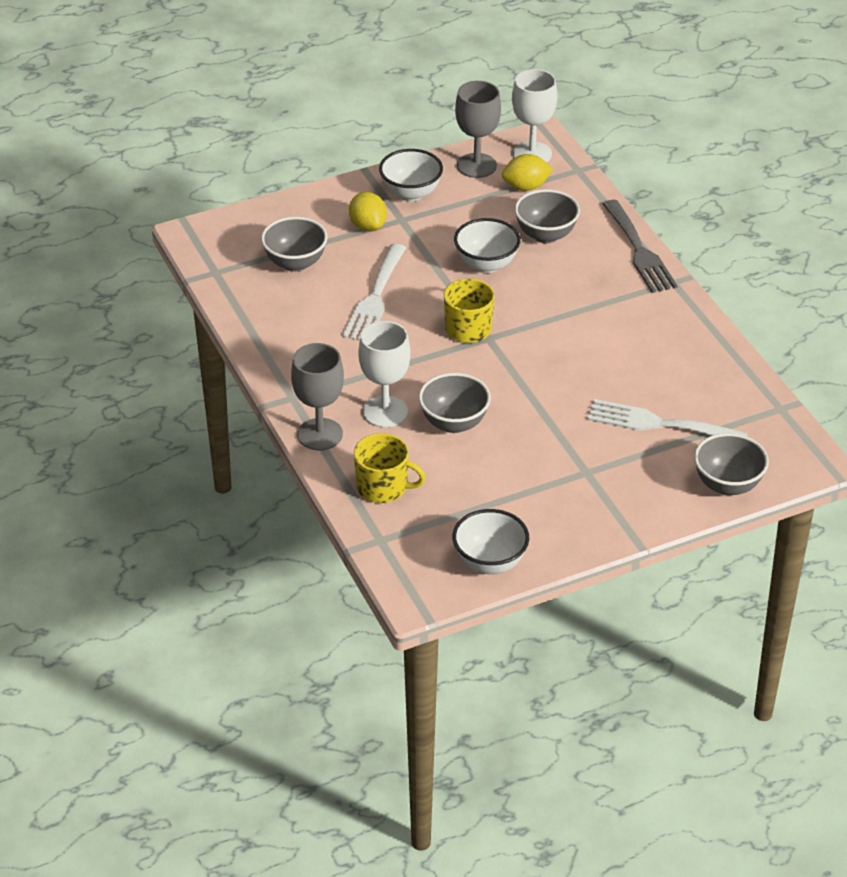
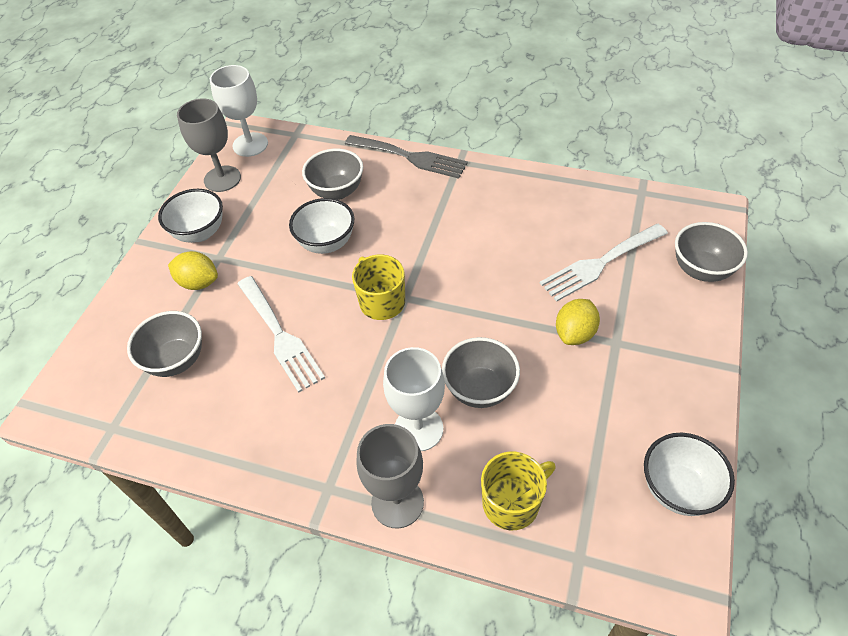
camera: 45 degrees left, 10 degrees up
(526, 187) = (277, 169): yellow lemon -> yellow lemon (575, 333)

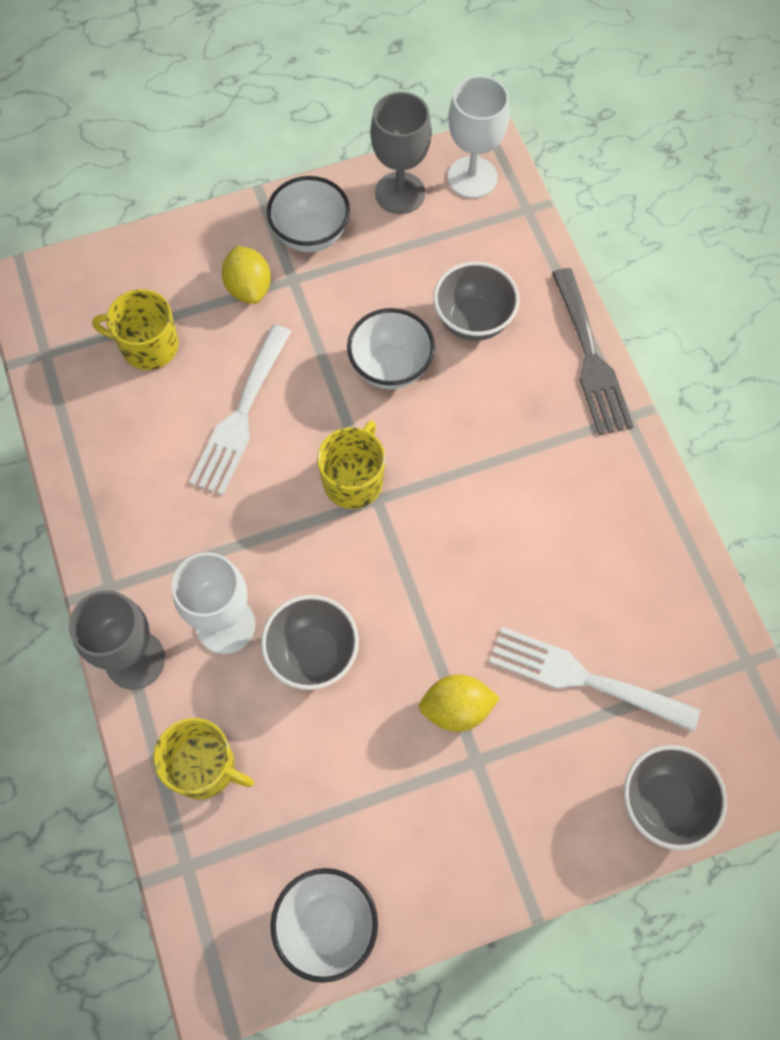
camera: 50 degrees right, 15 degrees up
(176, 360) = (148, 346): grey bowl -> yellow mug

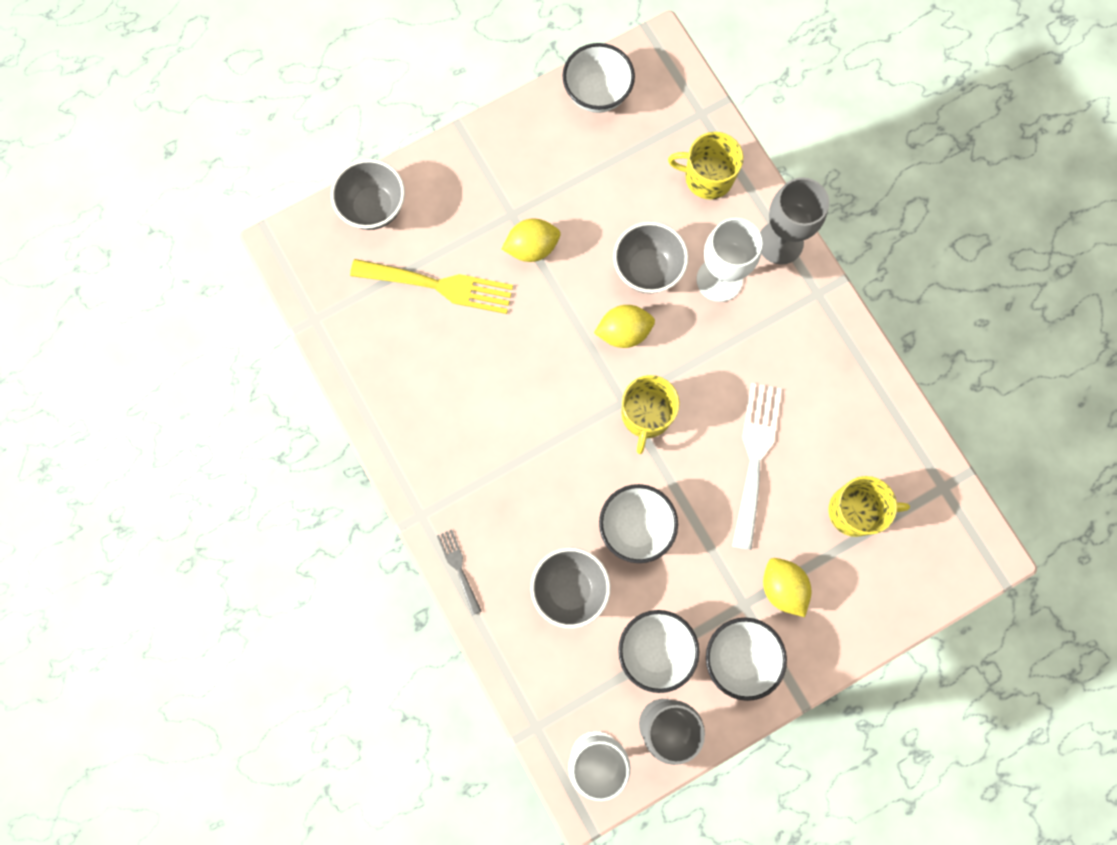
camera: 170 degrees right, 10 degrees up
(360, 580) = (623, 332): none -> yellow lemon
(395, 254) = (655, 650): none -> white bowl
(582, 678) = (440, 286): white fork -> yellow fork
(590, 359) = (458, 568): grey fork -> grey fork, size x0.51

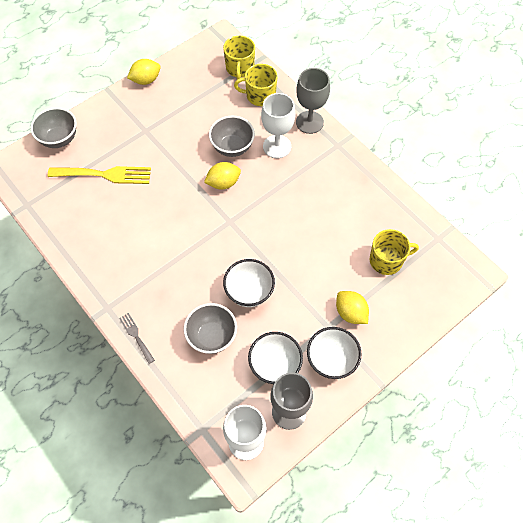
camera: 10 degrees left, 15 degrees down
(532, 248) = (160, 146): yellow lemon -> yellow lemon (146, 80)
(597, 94) = (188, 63): white bowl -> none
(646, 415) = (245, 226): yellow mug -> yellow mug (240, 68)
(755, 457) = (317, 239): white fork -> none

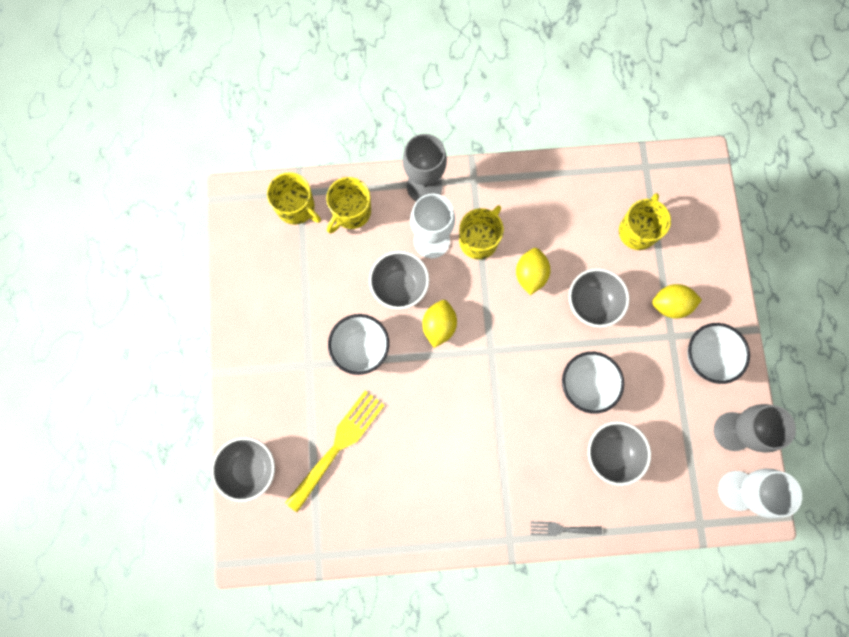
camera: 55 degrees left, 15 degrees up
(146, 80) = (235, 320): yellow lemon -> yellow lemon (530, 275)
(275, 365) = (679, 413): white bowl -> white bowl (361, 348)
(299, 171) = (479, 240): none -> yellow mug
(310, 262) = (592, 304): none -> grey bowl

